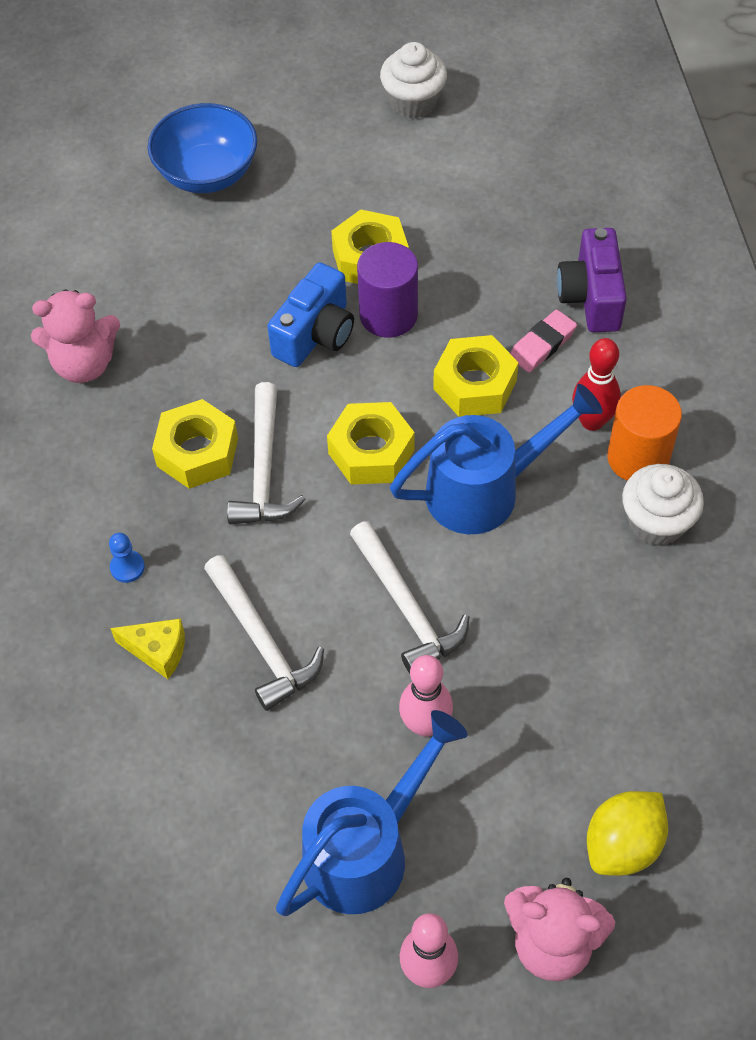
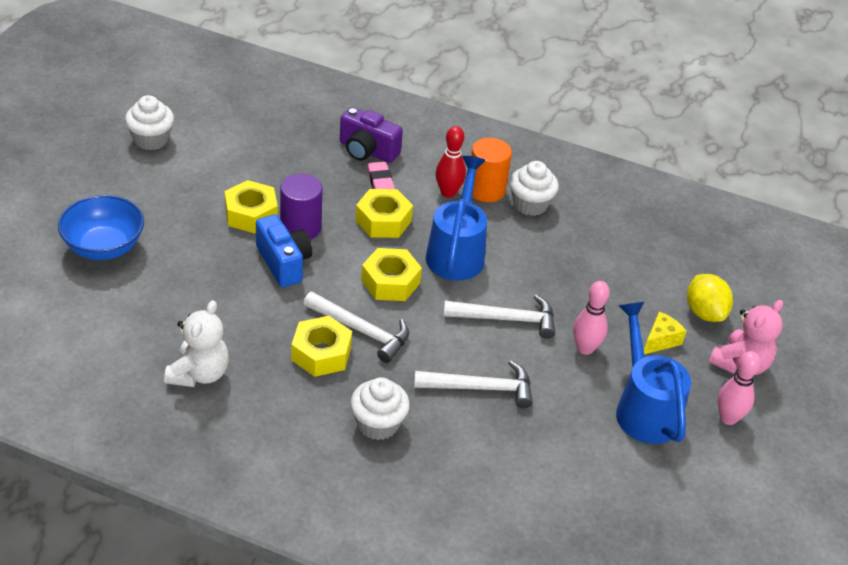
camera: 65 degrees left, 15 degrees down
(84, 364) = (199, 374): pink teddy bear -> white teddy bear
(127, 567) = (378, 424): blue pawn -> white cupcake
(158, 651) = (450, 437): yellow cheese -> yellow cheese (660, 340)

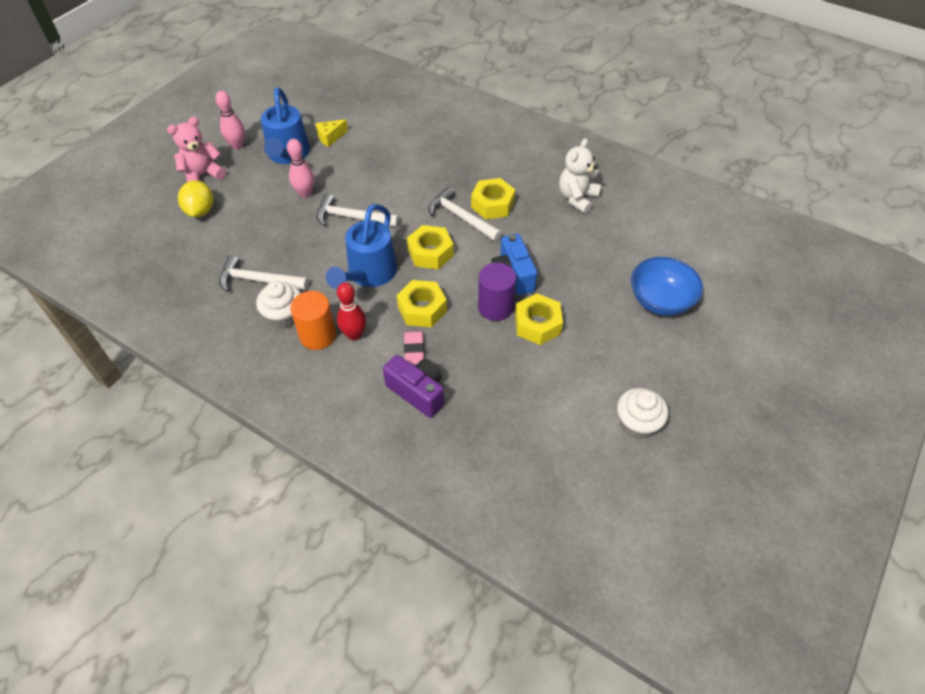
camera: 165 degrees left, 10 degrees up
(378, 424) = (463, 160): white cupcake -> none
(480, 388) = (389, 174): white hammer -> white hammer (258, 280)
(660, 340) = (247, 194): yellow cheese -> yellow cheese (330, 137)

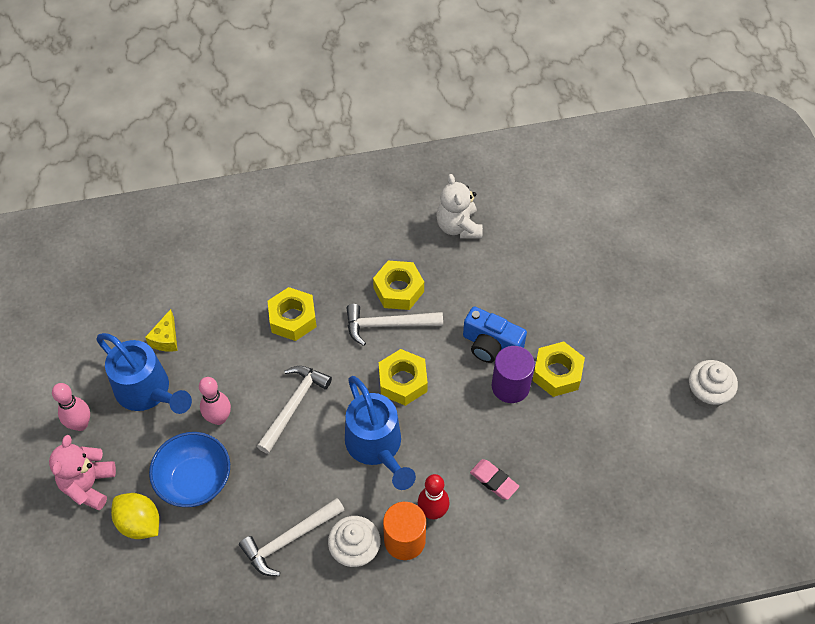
camera: 45 degrees left, 5 degrees up
(352, 217) = (294, 405): white hammer -> white hammer turned 150 degrees clockwise
(417, 392) = (538, 513): purple camera -> none
(422, 309) = (457, 439): yellow nut -> yellow nut (293, 318)
(660, 301) = (618, 274): blue bowl -> blue bowl (195, 480)

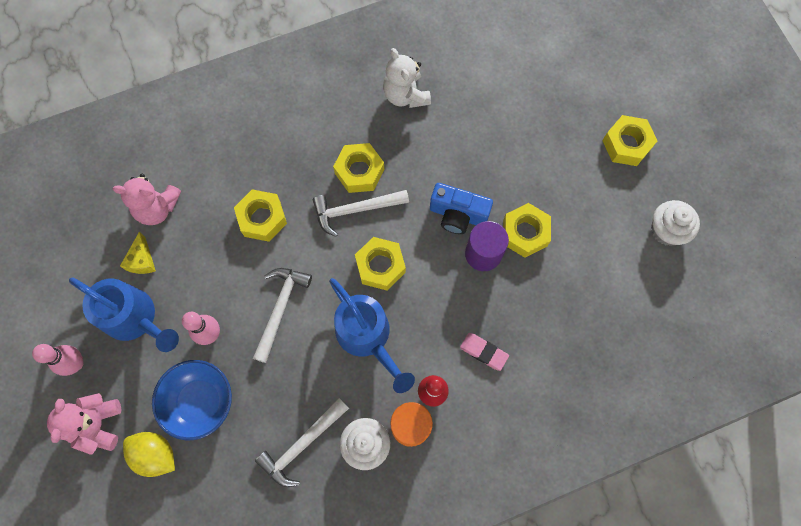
camera: 10 degrees left, 15 degrees up
(191, 293) = (157, 208): none -> pink teddy bear
(677, 305) = (626, 144): none -> yellow nut

